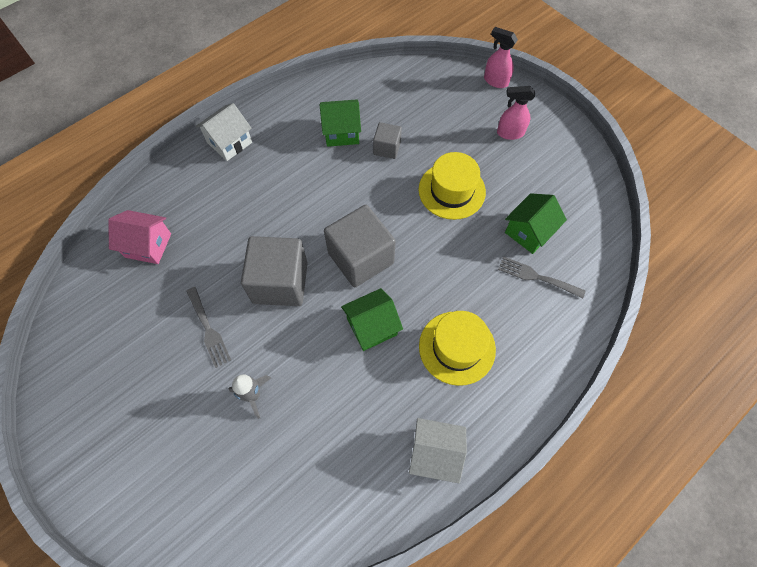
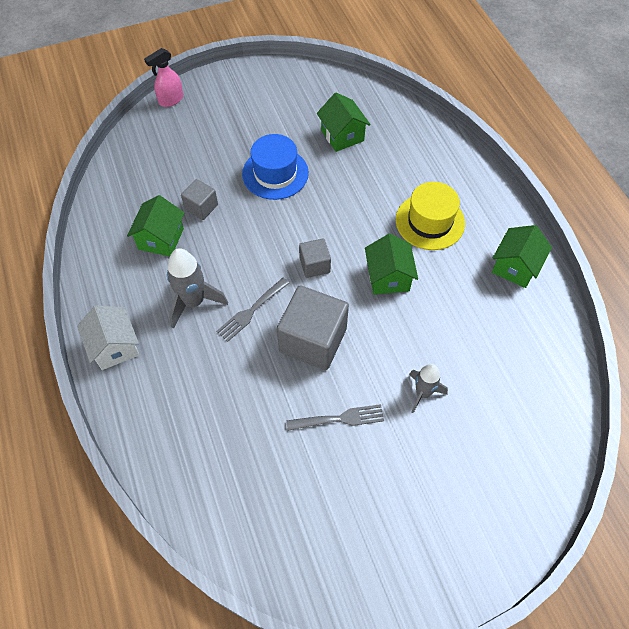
camera: 70 degrees left, 5 degrees down
(148, 245) = (212, 460): pink house -> none
(288, 179) = (193, 302): none -> grey rocket
(361, 258) = (314, 265): grey cube -> grey cube, size x0.52
(434, 453) = (515, 267): white house -> green house
(452, 190) = (275, 173): yellow hat -> blue hat
(510, 133) = (235, 111): pink spray bottle -> none
(537, 277) = (386, 146): grey fork -> grey fork (251, 311)

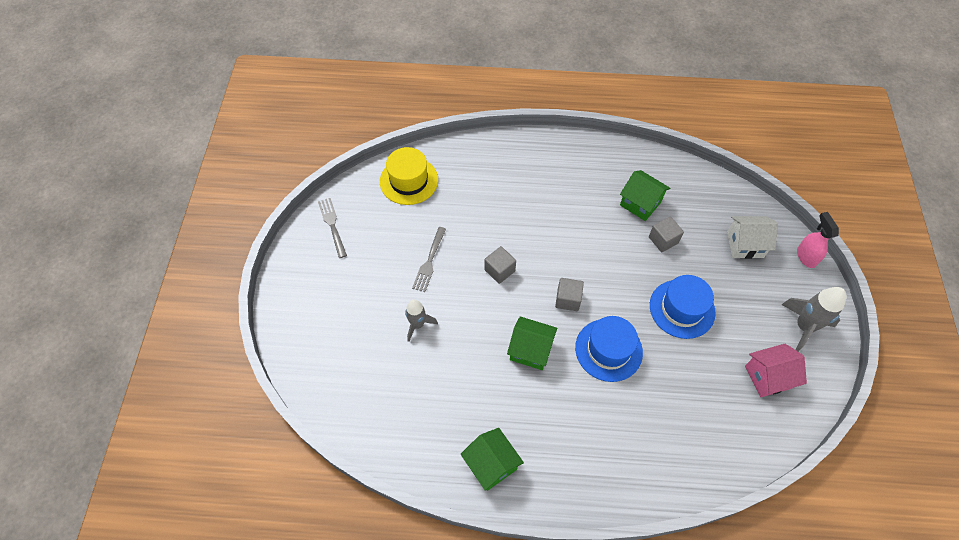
camera: 115 degrees right, 0 degrees up
(115, 347) = (555, 151): white house -> white house (745, 244)
(193, 302) = (570, 206): grey rocket -> grey rocket (804, 327)
(251, 311) = (545, 240): grey fork -> grey fork (332, 225)
(311, 103) = (768, 377): none -> pink house
(313, 340) = (499, 270): grey cube -> grey cube, size x0.52
(342, 135) = (712, 387): green house -> none
(350, 216) = (608, 350): none -> blue hat
(430, 221) = (574, 415): yellow hat -> yellow hat (409, 181)

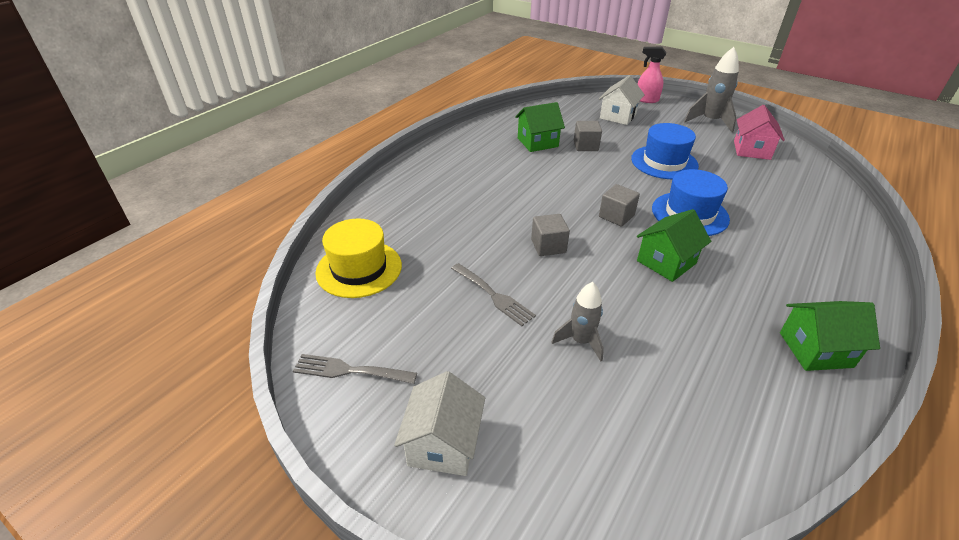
camera: 60 degrees left, 20 degrees down
(311, 290) = (443, 444): none -> white house

